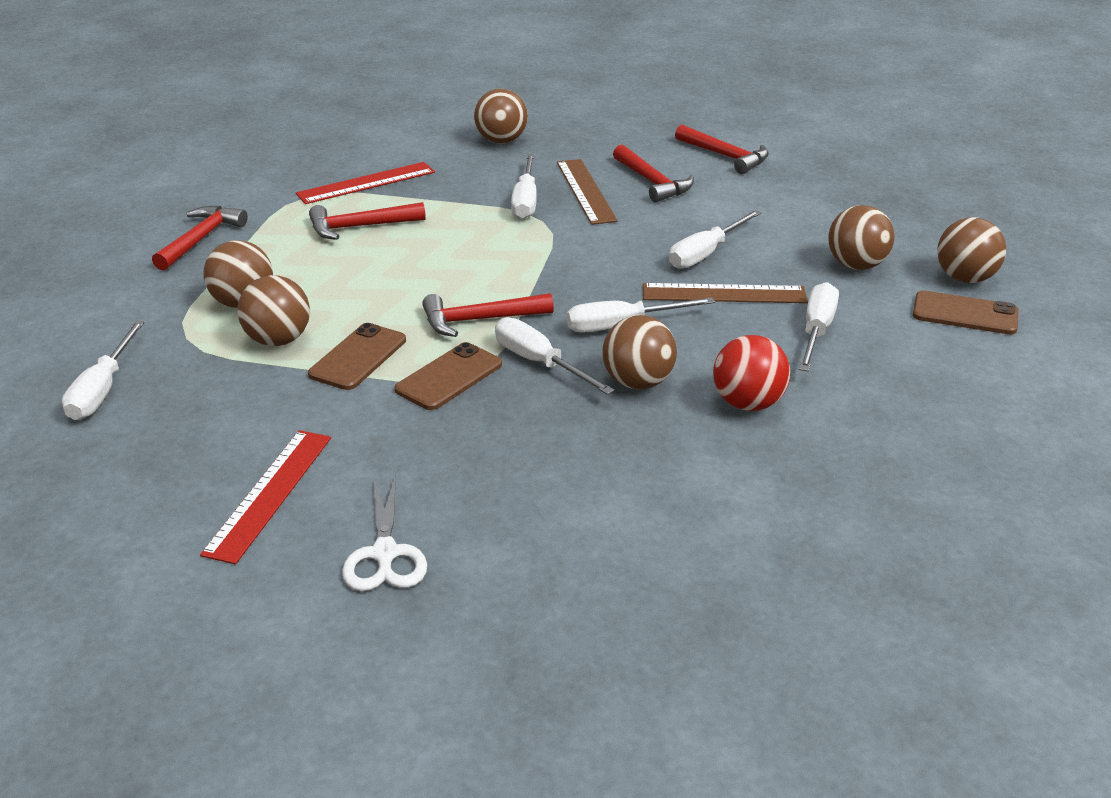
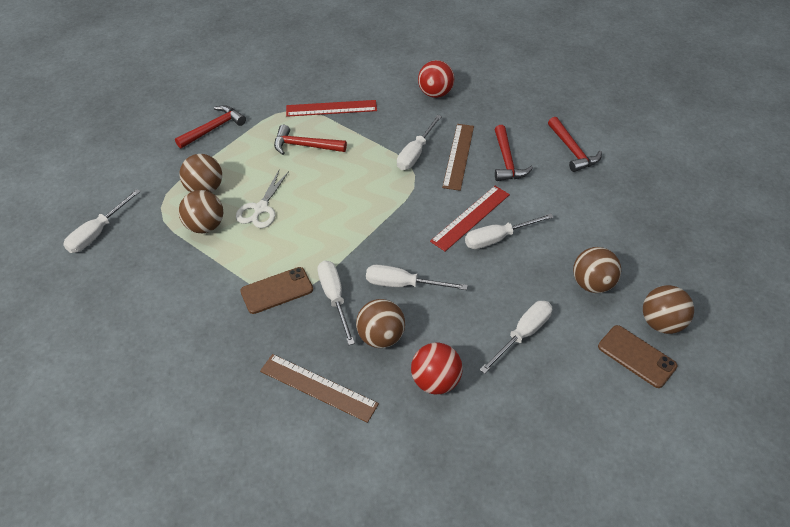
camera: 25 degrees right, 15 degrees up
(269, 494) = (131, 345): red ruler -> red ruler (470, 217)
(358, 357) = (238, 255): brown phone -> none
(385, 554) = (160, 415): white scissors -> white scissors (261, 208)
(479, 320) = (323, 249): red hammer -> none
(501, 141) = (435, 94): brown ball -> red ball
(724, 293) = (485, 279): brown ruler -> brown ruler (318, 387)

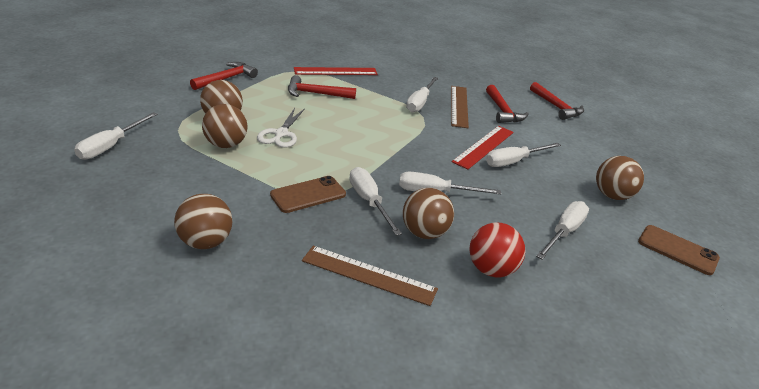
camera: 10 degrees left, 15 degrees down
(435, 94) = (426, 67): red ball -> none
(661, 323) = (687, 225): brown ball -> brown ball (205, 242)

